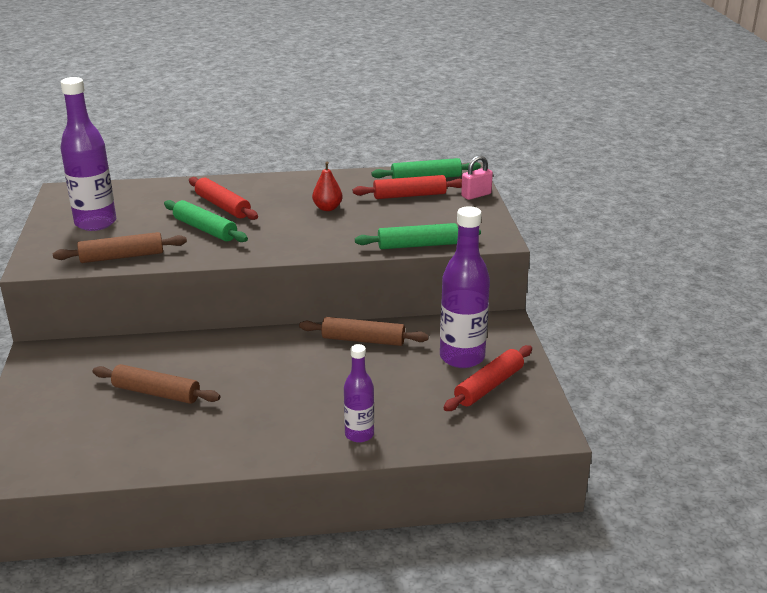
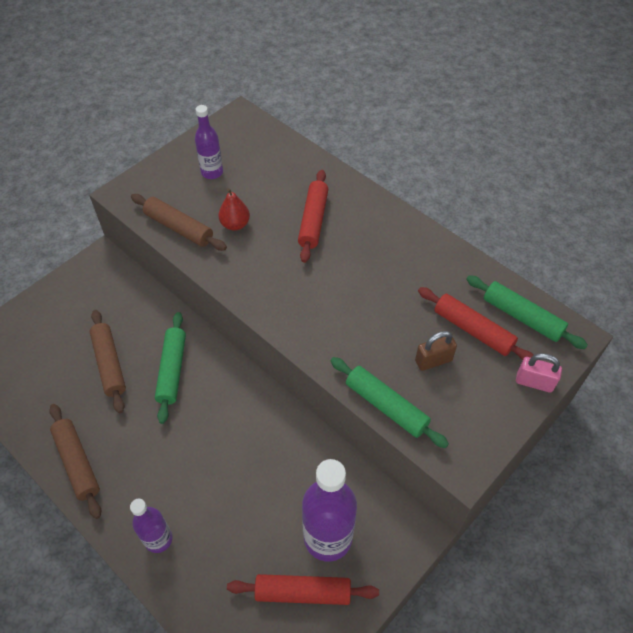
camera: 50 degrees right, 25 degrees up
(95, 223) = (212, 172): purple bottle -> purple bottle, size x0.58
(205, 229) = (266, 241): green rolling pin -> green rolling pin (172, 370)
(327, 208) = (383, 289): red pear -> red pear (235, 224)
(363, 340) = (287, 442): brown rolling pin -> brown rolling pin (77, 463)
(410, 216) = (433, 360): none -> brown padlock

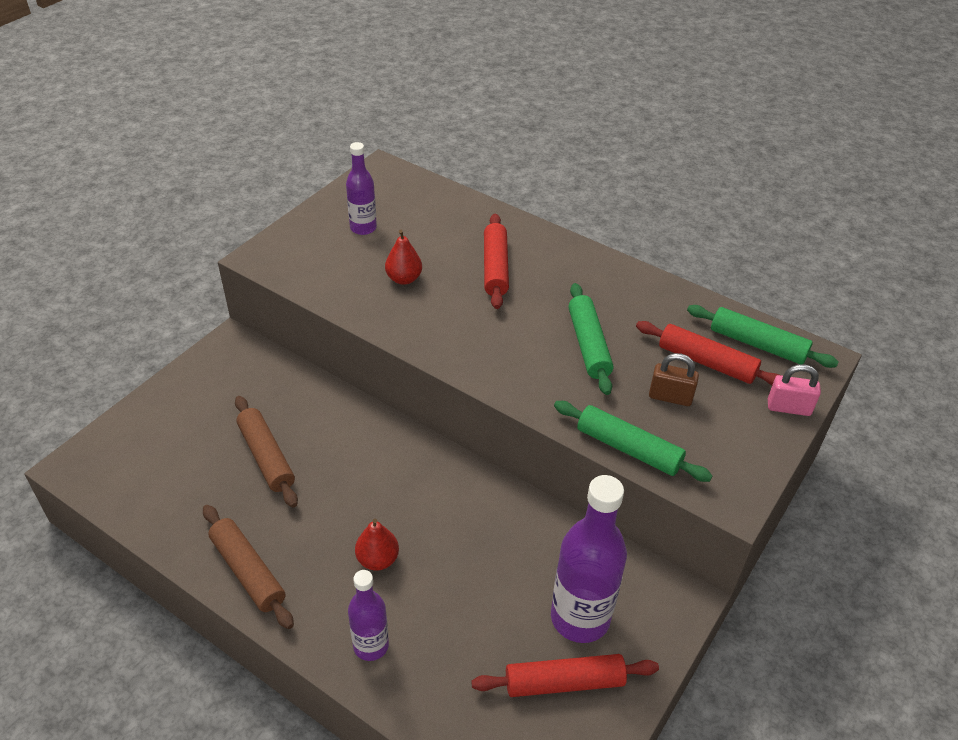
camera: 10 degrees left, 10 degrees down
(172, 370) = (347, 455): green rolling pin -> green rolling pin (588, 345)
(178, 465) = (377, 559): none -> red pear
(179, 228) = (337, 287): brown rolling pin -> none
(433, 360) = (670, 397): brown padlock -> brown padlock turned 45 degrees clockwise

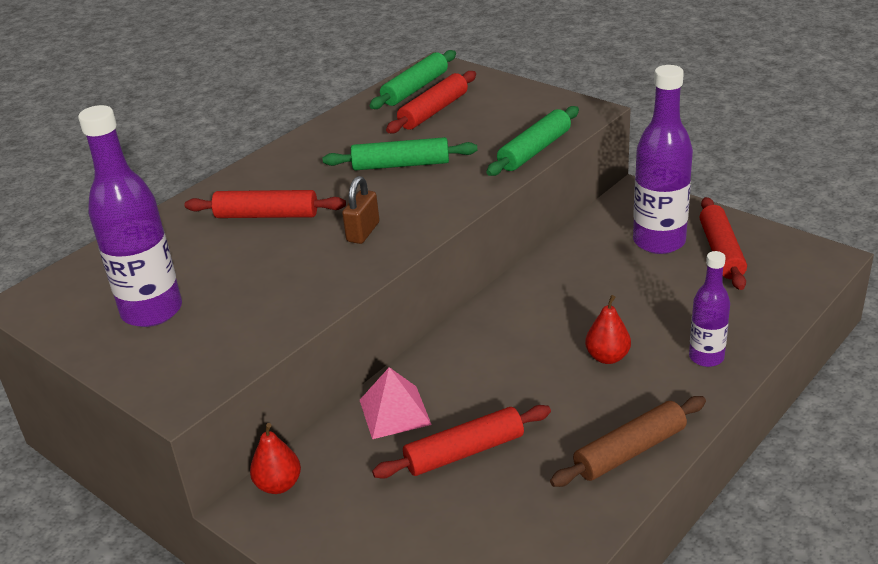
camera: 80 degrees left, 10 degrees down
(266, 457) = (464, 452): brown rolling pin -> red rolling pin
(319, 410) = (394, 412): none -> pink pyramid
(363, 228) = (152, 311): purple bottle -> purple bottle, size x1.74
(404, 279) = (265, 276): red pear -> red pear (278, 485)
(670, 397) = (474, 129): brown padlock -> brown padlock (363, 232)
(788, 408) = (491, 82): pink padlock -> none

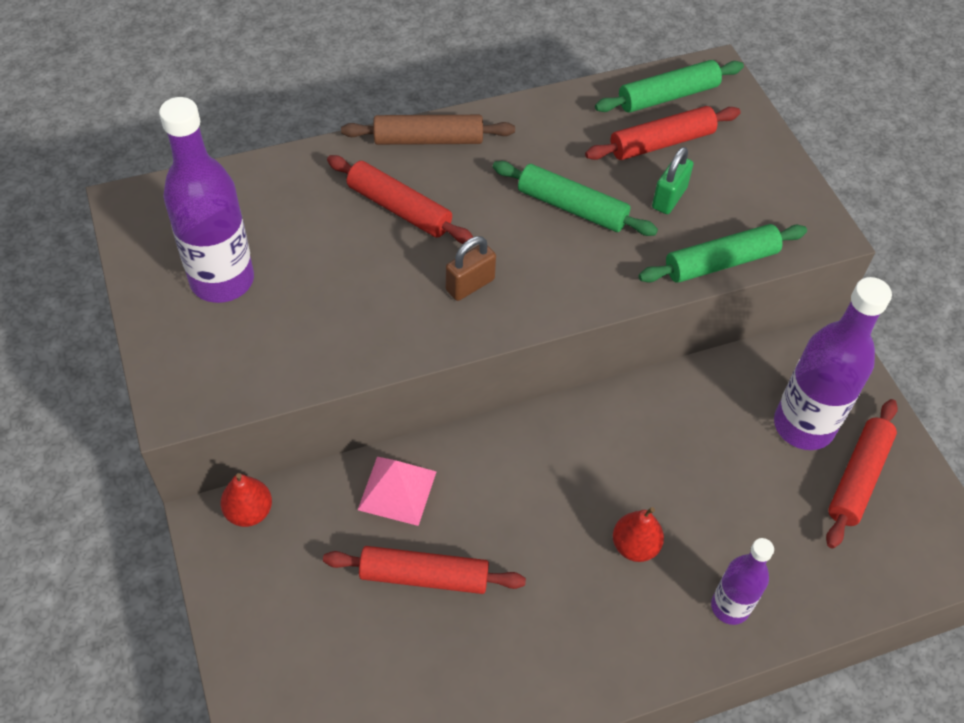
camera: 25 degrees right, 20 degrees up
(466, 134) = (669, 198): none -> green padlock
(630, 451) = (569, 672): brown rolling pin -> brown rolling pin (428, 140)

